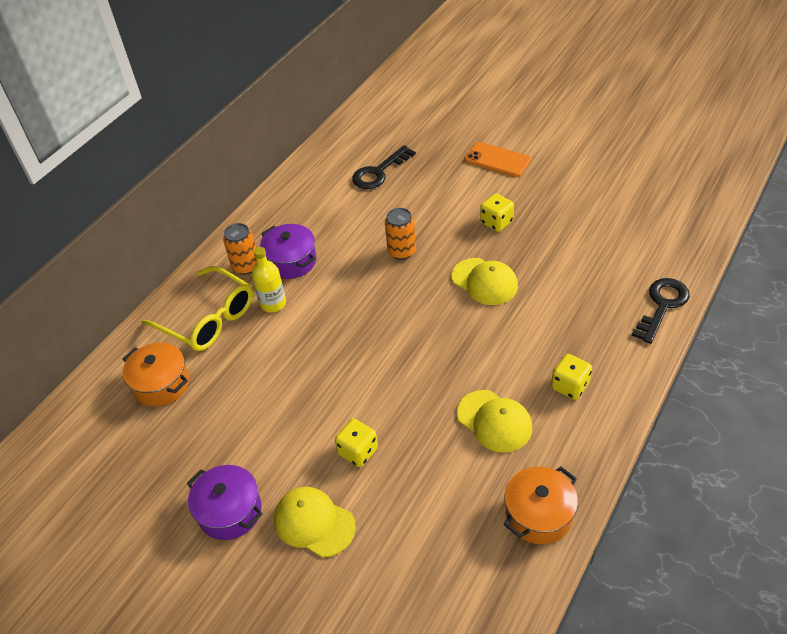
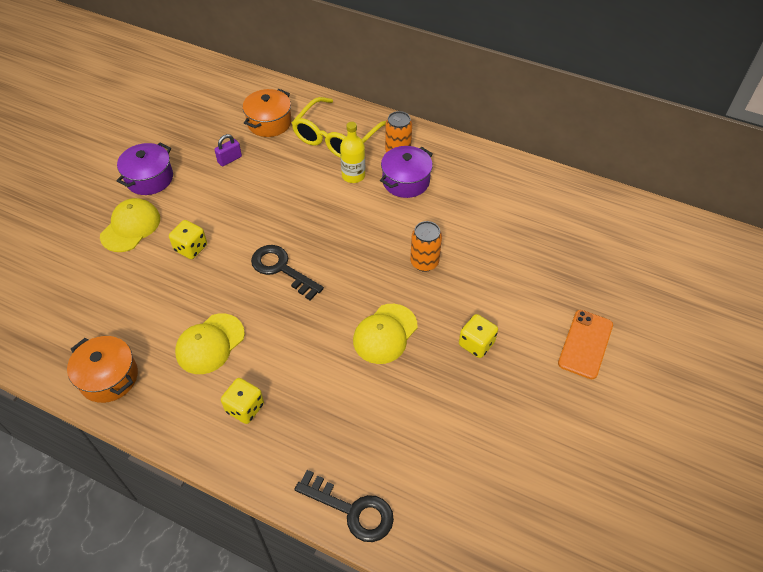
camera: 80 degrees right, 5 degrees up
(217, 422) = (229, 159): none -> purple padlock
(379, 172) = (543, 235): black key -> black key (281, 269)

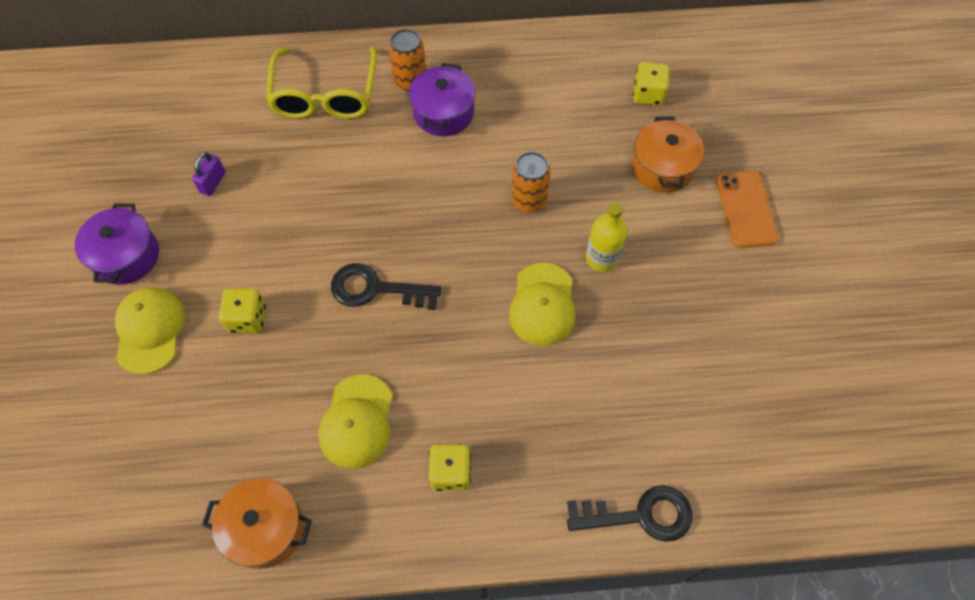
camera: 30 degrees left, 10 degrees up
(269, 122) = (228, 112): orange pot -> orange pot (663, 167)
(353, 175) = (379, 133): yellow bottle -> yellow bottle (602, 258)
(476, 344) = (642, 265): yellow dice -> yellow dice (648, 94)

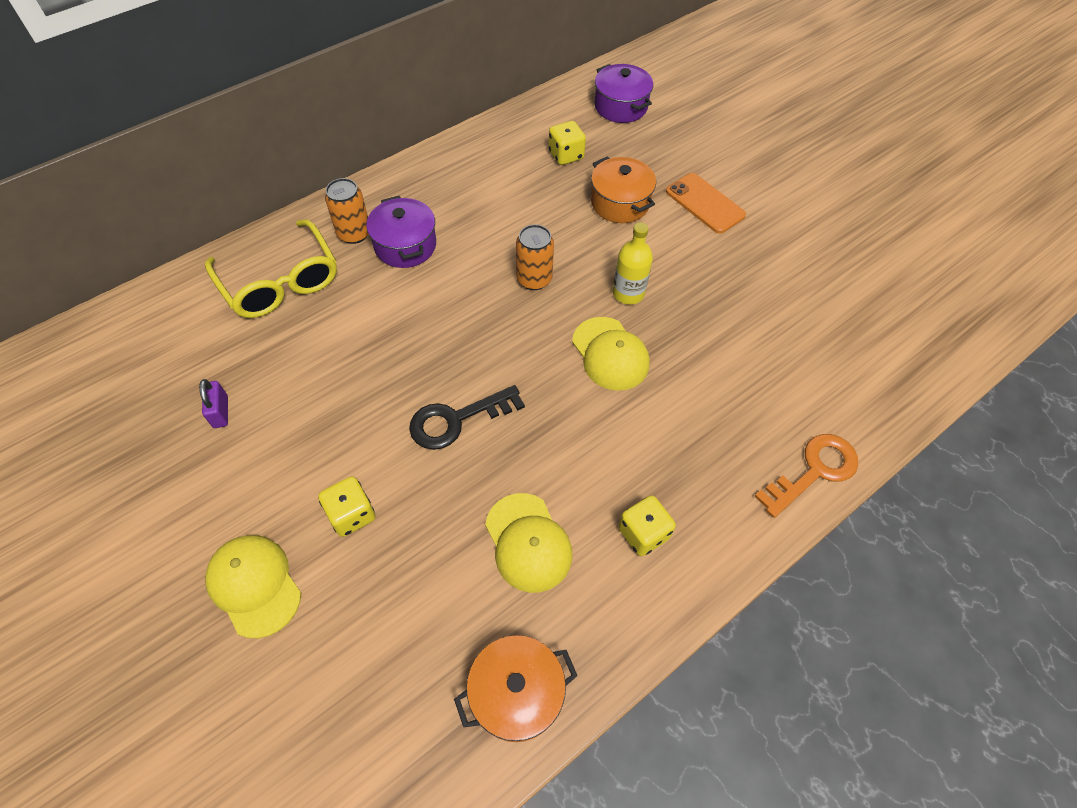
camera: 35 degrees left, 5 degrees down
(126, 256) = (173, 529): purple pot -> purple pot (620, 106)
(640, 515) = (814, 471): black key -> orange key

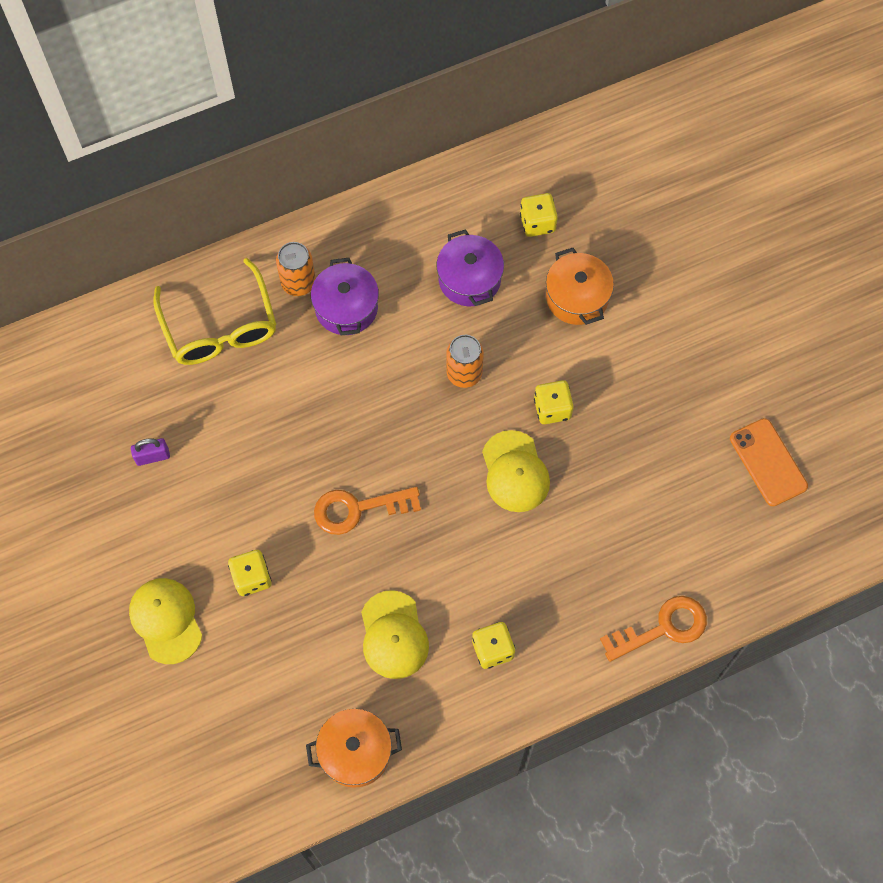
camera: 15 degrees right, 10 degrees up
(221, 412) = (152, 456): purple padlock -> purple padlock turned 75 degrees clockwise
(456, 420) = (357, 509): black key -> orange key
(620, 106) = (617, 165): purple pot -> purple pot (469, 279)
(628, 293) = (552, 409): yellow bottle -> yellow dice
(705, 203) = (666, 316): orange phone -> orange phone (768, 462)

